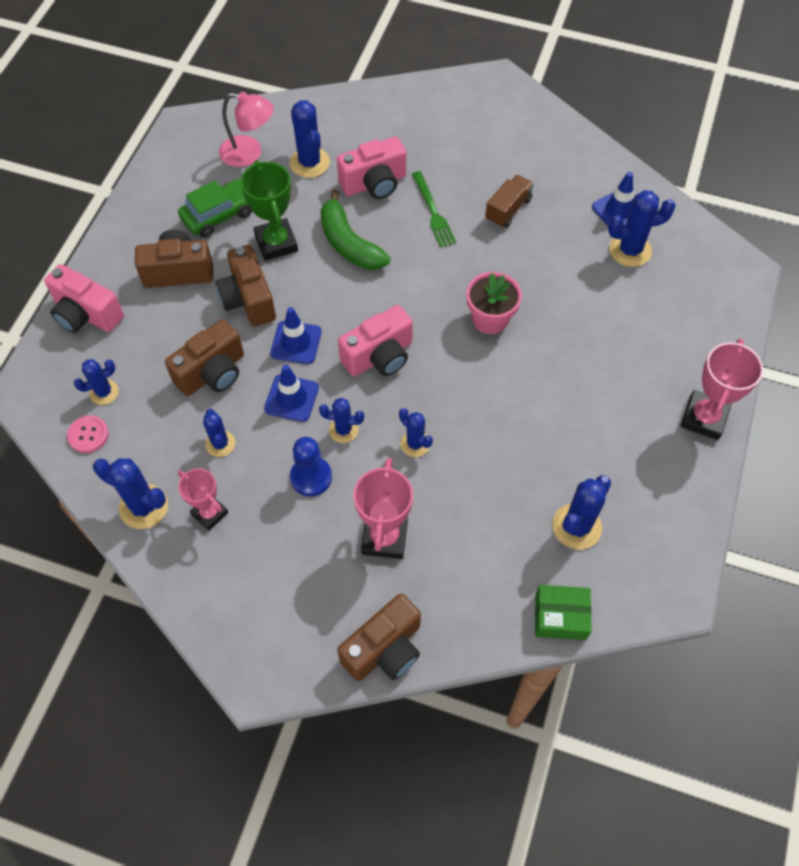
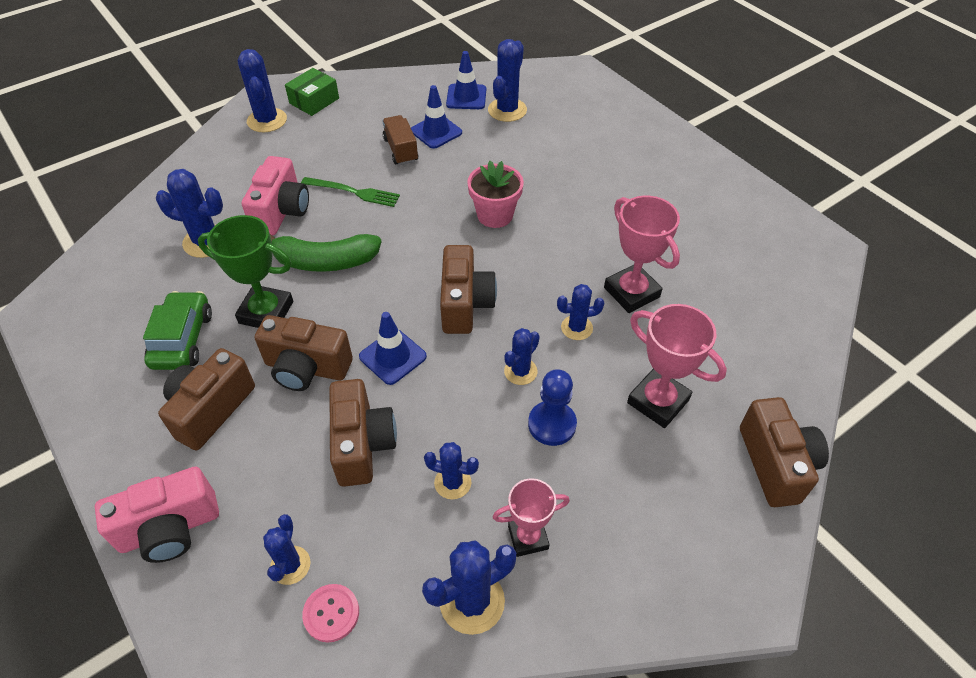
camera: 55 degrees left, 10 degrees down
(249, 153) = (141, 278): pink lamp -> none
(291, 398) = (451, 393): blue traffic cone -> blue traffic cone (436, 132)
(379, 356) = (465, 304): pink camera -> brown camera
(560, 616) = (810, 322): green box -> green box (314, 101)
(576, 526) = (732, 269): blue cactus -> blue cactus (267, 120)
(704, 418) = (685, 152): pink trophy -> pink trophy (631, 292)

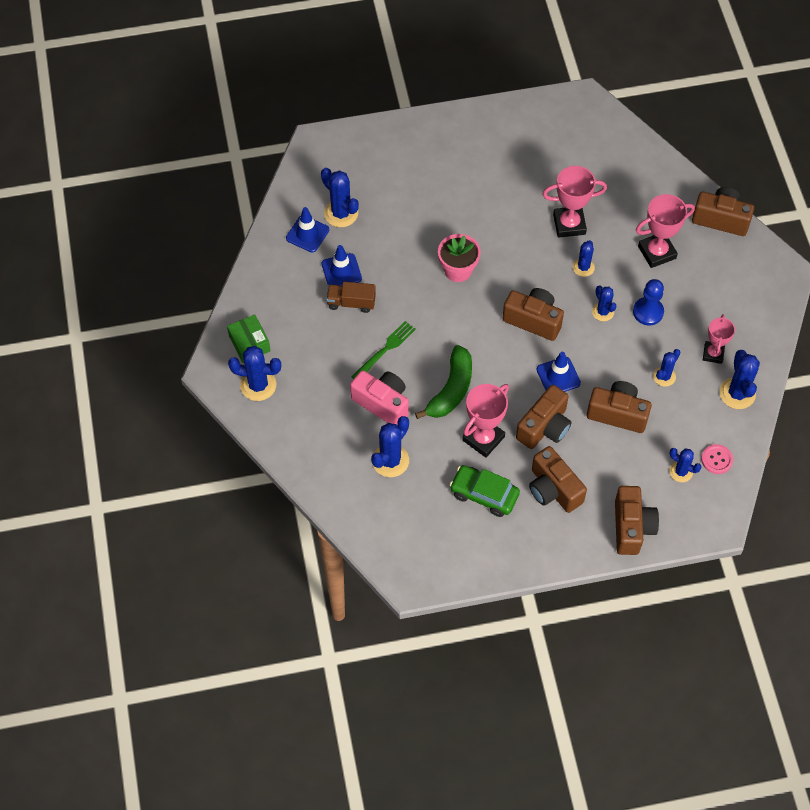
camera: 65 degrees left, 10 degrees up
(170, 529) = (631, 527): pink camera -> brown camera
(266, 312) = (483, 438): green trophy -> pink trophy

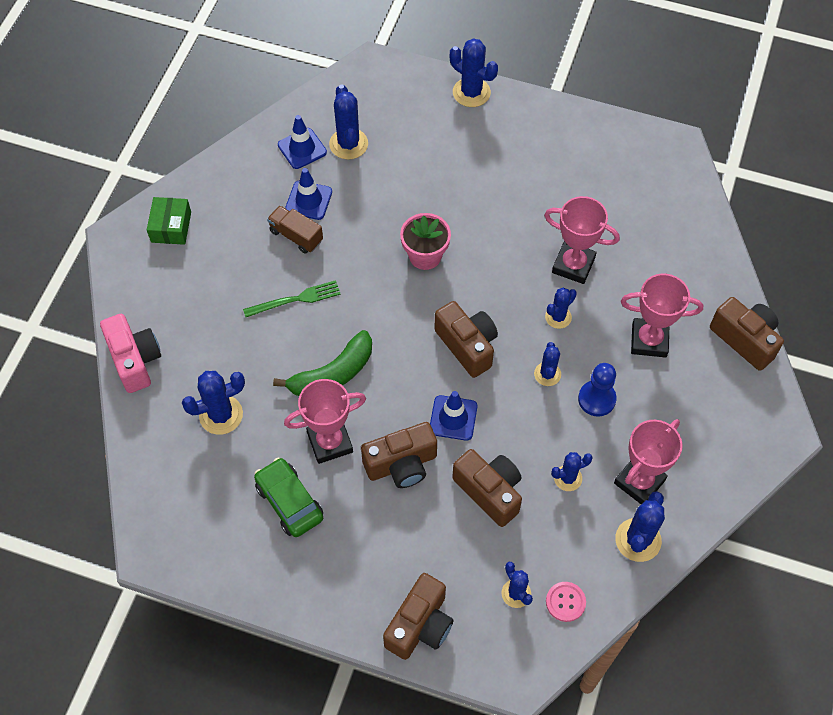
camera: 30 degrees right, 0 degrees up
(258, 385) = (149, 272): blue cactus -> blue cactus (471, 92)
(382, 403) = (255, 352): pink camera -> pink camera (135, 360)
(553, 489) = (365, 536): brown camera -> none
(713, 354) = (639, 481): pink trophy -> pink trophy, size x1.53

